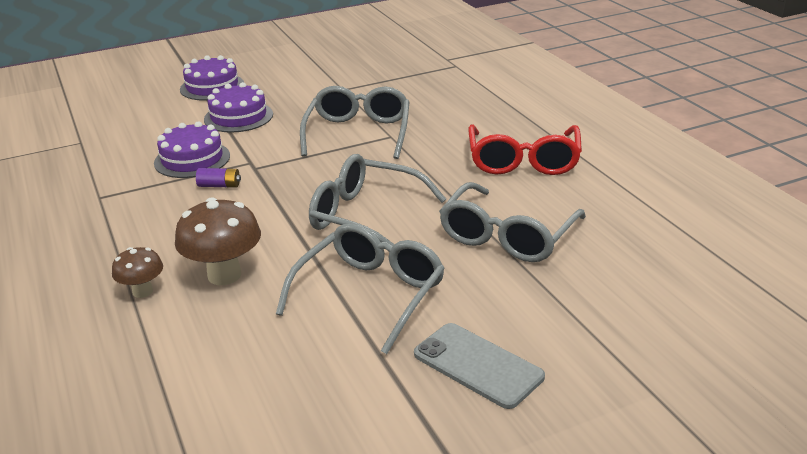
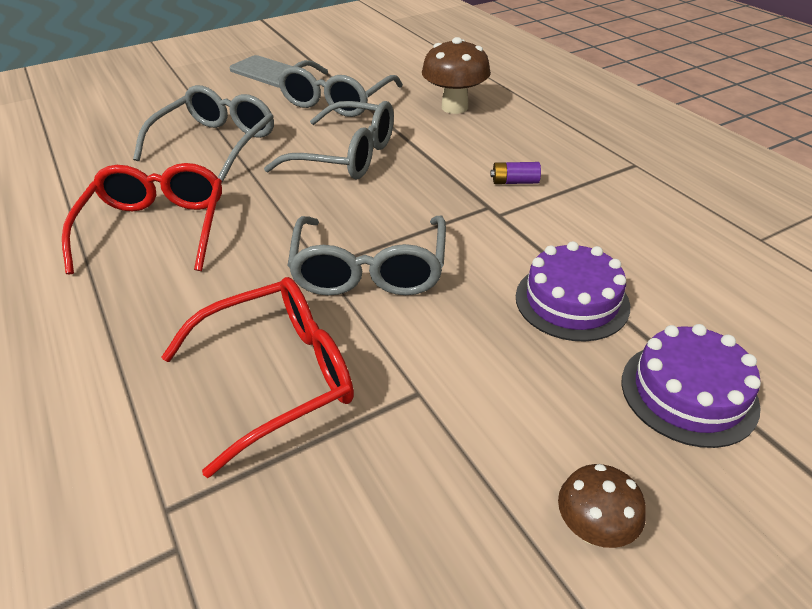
camera: 175 degrees right, 10 degrees up
(142, 291) = (510, 95): brown mushroom -> brown mushroom (593, 529)
(192, 159) = (576, 215): purple cake -> none
(415, 94) = (277, 377): none -> red glasses

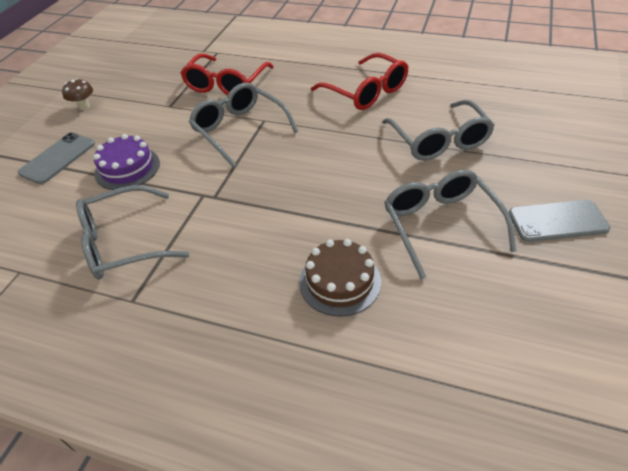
camera: 140 degrees right, 5 degrees up
(345, 156) = (348, 180): grey glasses -> grey glasses (124, 243)
(454, 107) = (340, 281): brown mushroom -> brown cake
(514, 182) = (213, 225): purple battery -> none
(688, 393) = (58, 158): purple cake -> grey phone

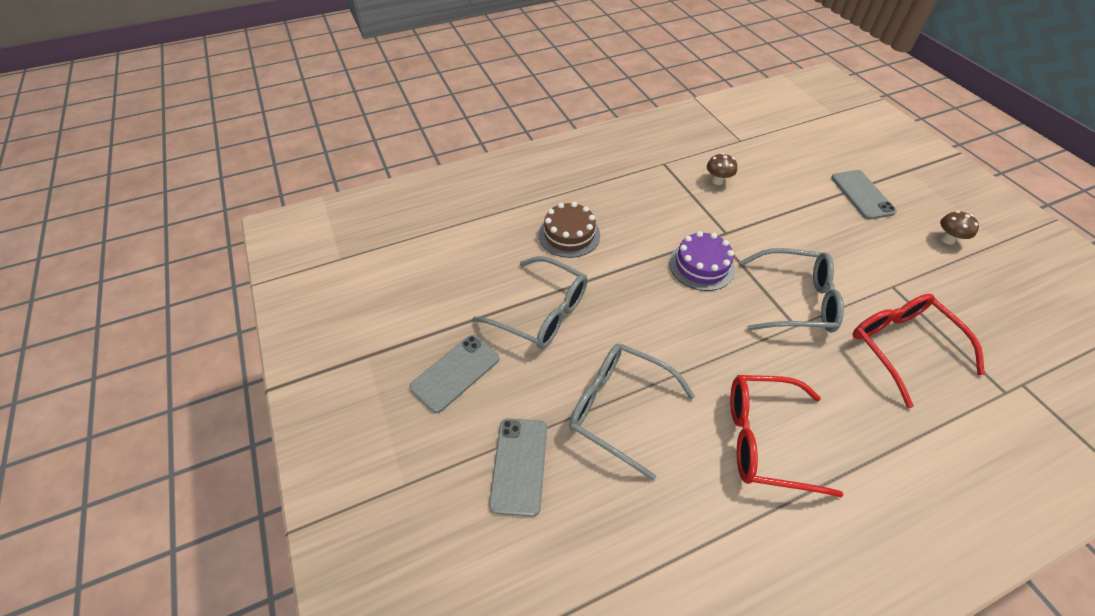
camera: 135 degrees right, 5 degrees up
(124, 243) = (717, 181): grey glasses -> brown mushroom
(127, 168) = (806, 217): purple cake -> purple cake (701, 266)
(537, 147) = (519, 465): none -> grey phone

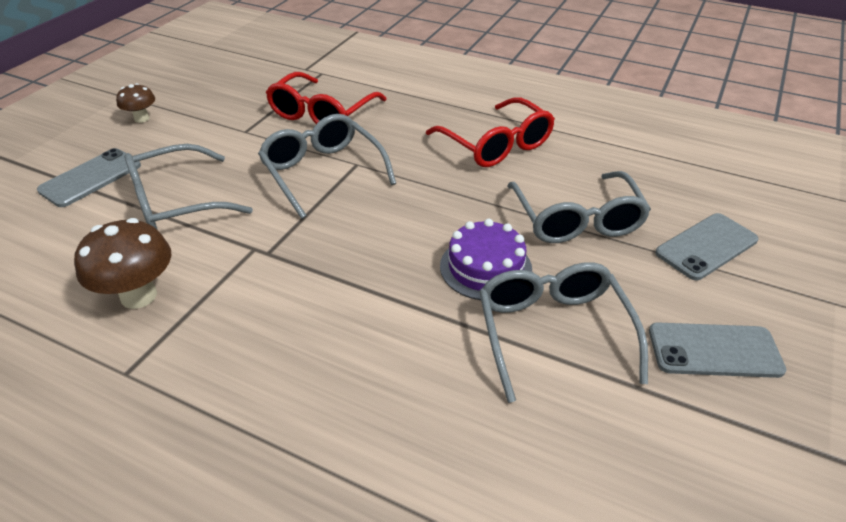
camera: 130 degrees left, 10 degrees down
(569, 235) = (399, 389): brown cake -> none
(701, 266) = (334, 244): purple cake -> purple cake (485, 267)
(717, 181) = (139, 296): brown mushroom -> brown mushroom, size x1.72
(804, 220) = (177, 202): none -> grey glasses

